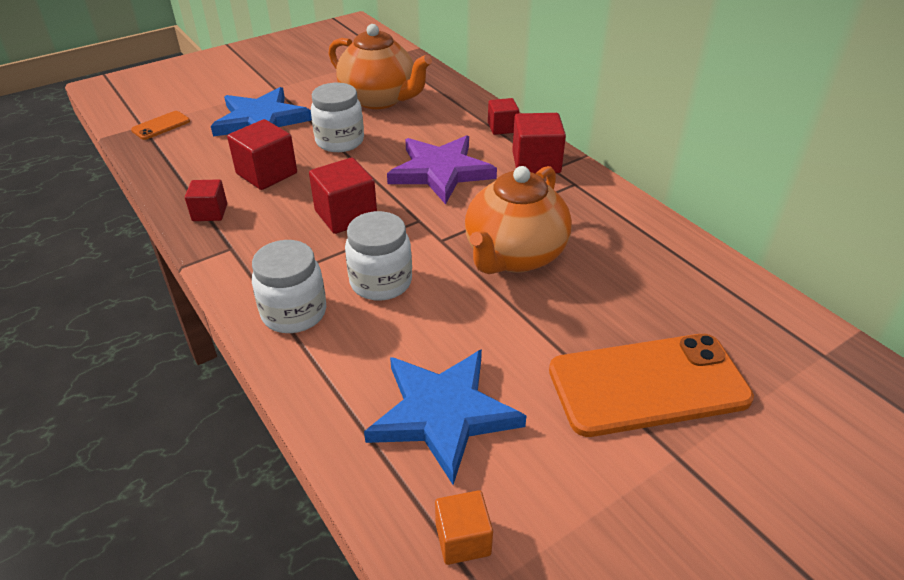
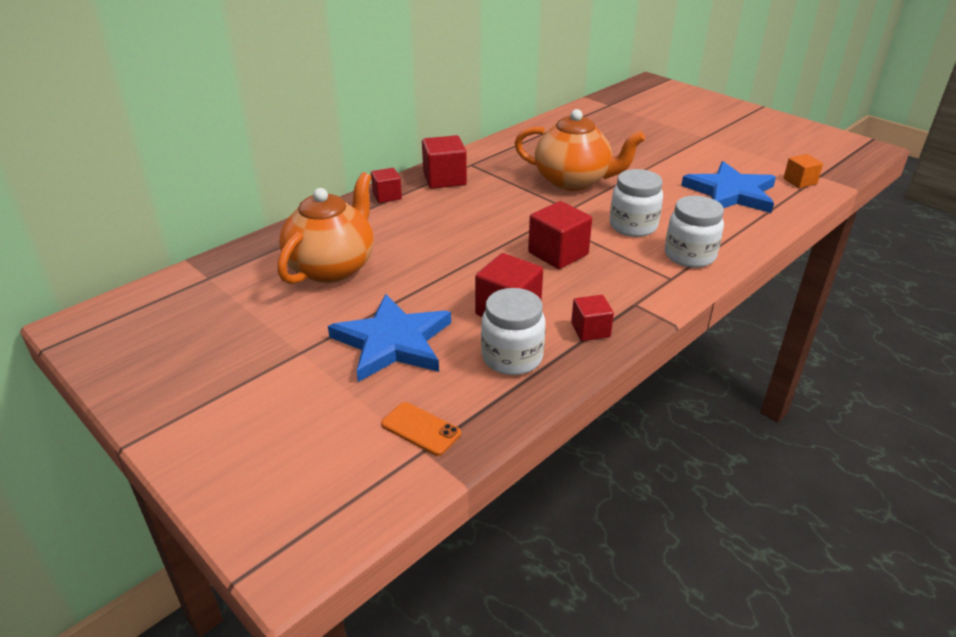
camera: 100 degrees left, 5 degrees down
(340, 141) = (431, 278): white jar -> white jar (512, 357)
(441, 171) = (472, 218): purple star -> none
(648, 384) = (662, 142): orange phone -> none

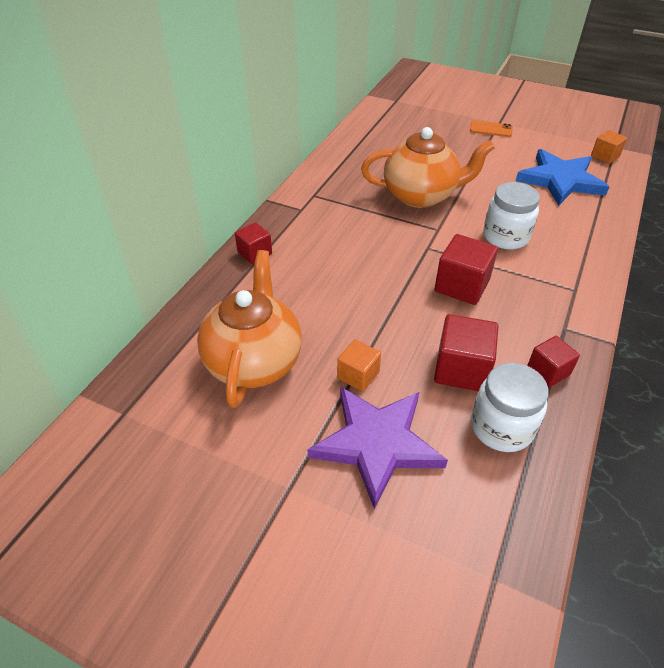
camera: 20 degrees left, 10 degrees up
(393, 342) = (376, 443): blue star -> purple star
(412, 295) = (358, 375): none -> orange cube
(421, 429) = (475, 551): orange phone -> orange phone (491, 129)
(444, 179) = (299, 219): red cube -> none
(689, 255) = (573, 259): white jar -> none

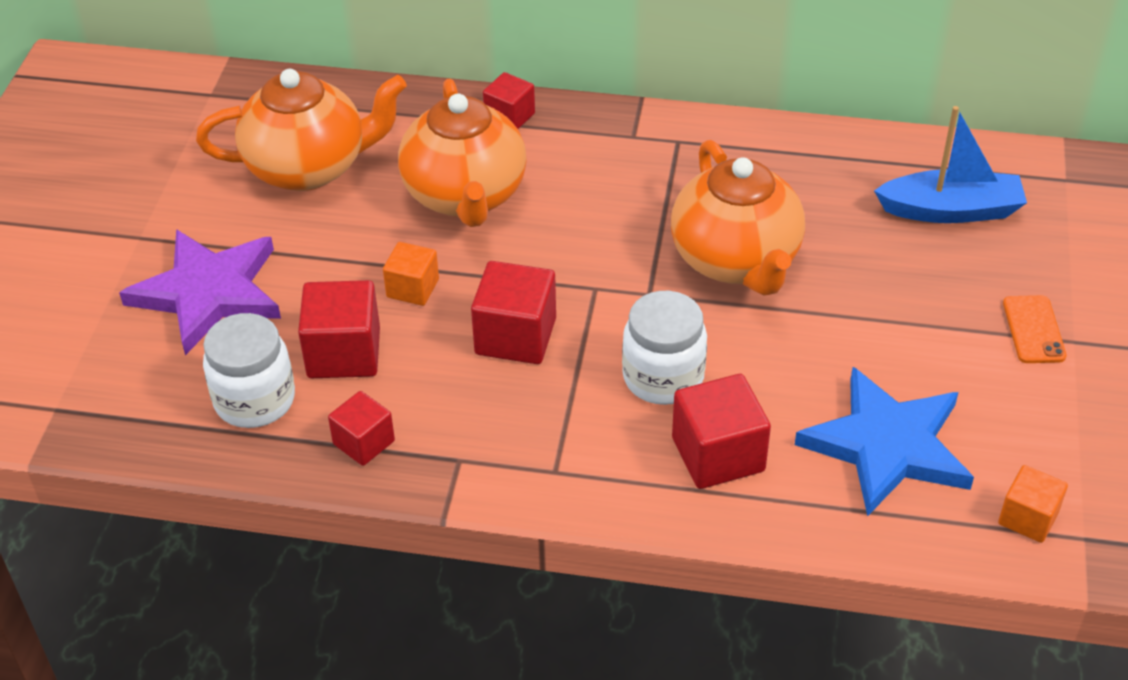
camera: 75 degrees right, 0 degrees up
(324, 285) = (465, 196): none -> orange teapot
(358, 375) = (309, 259): orange cube -> orange cube (412, 288)
(405, 130) = (950, 210): none -> blue boat
(564, 230) = (718, 454): none -> red cube

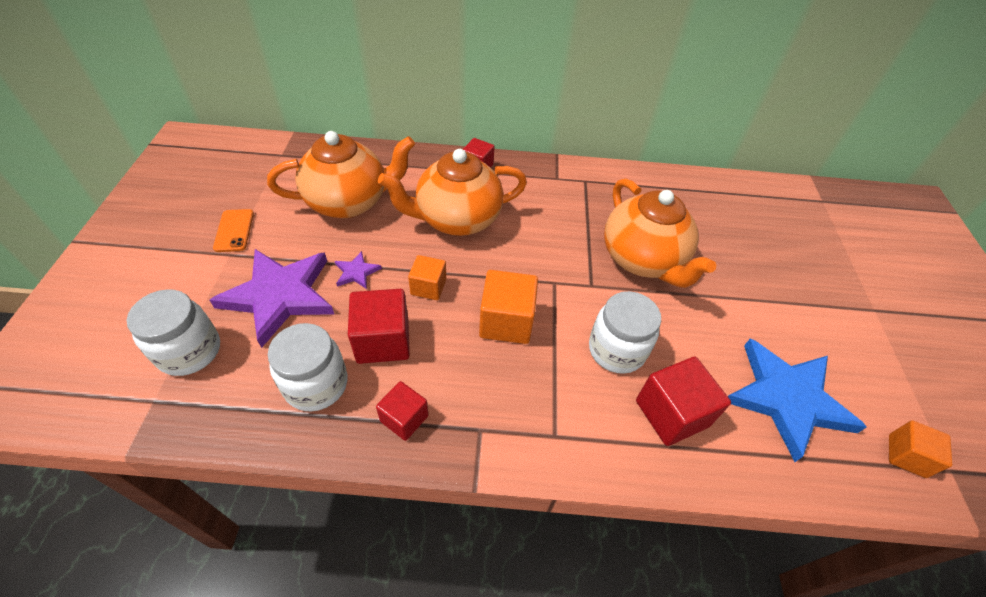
camera: 10 degrees left, 5 degrees up
(95, 355) = (189, 351): none -> white jar
(314, 265) = (356, 272): none -> purple star
(465, 196) = (456, 219): orange teapot -> orange teapot turned 90 degrees clockwise
(515, 336) = (506, 321): red cube -> orange cube
(950, 210) = (764, 222): blue boat -> none
(1033, 330) = (847, 302): orange phone -> orange phone (234, 230)

